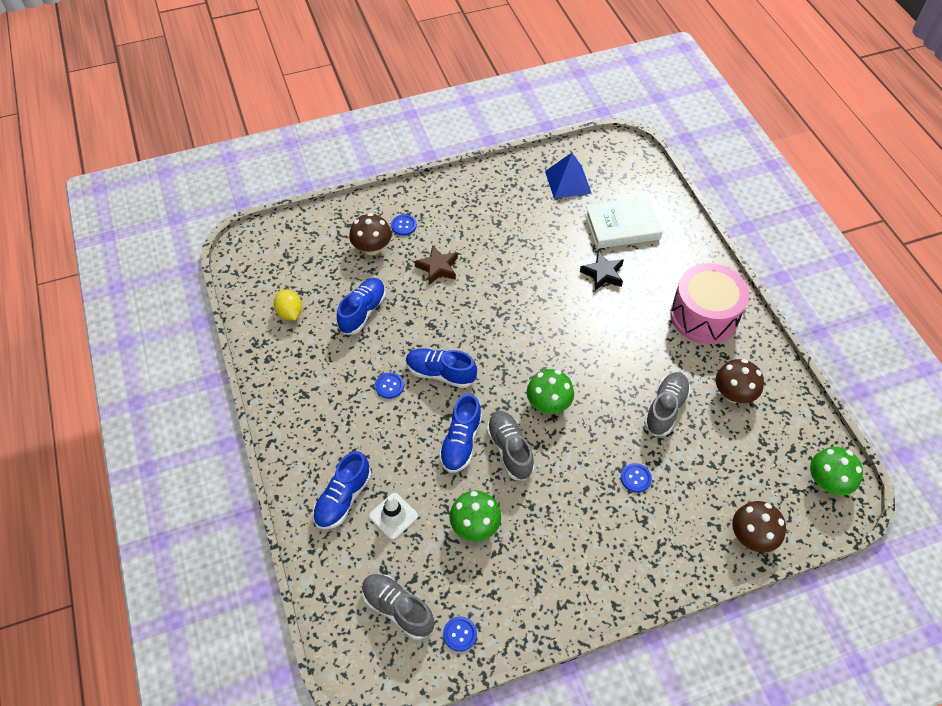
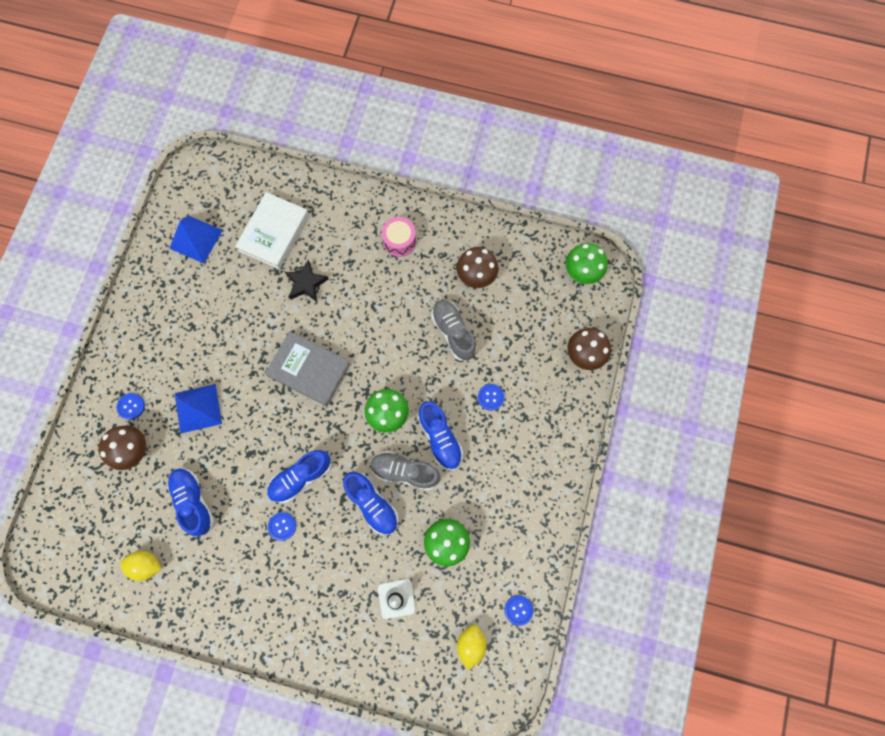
camera: 55 degrees left, 20 degrees up
(343, 498) = (355, 629): blue shoe -> blue shoe (440, 438)
(398, 609) = (470, 643): grey shoe -> yellow lemon
(438, 268) = (198, 408): brown star -> blue pyramid
(534, 322) = (309, 370): none -> grey book
(704, 316) = (399, 241): pink drum -> pink drum, size x0.53

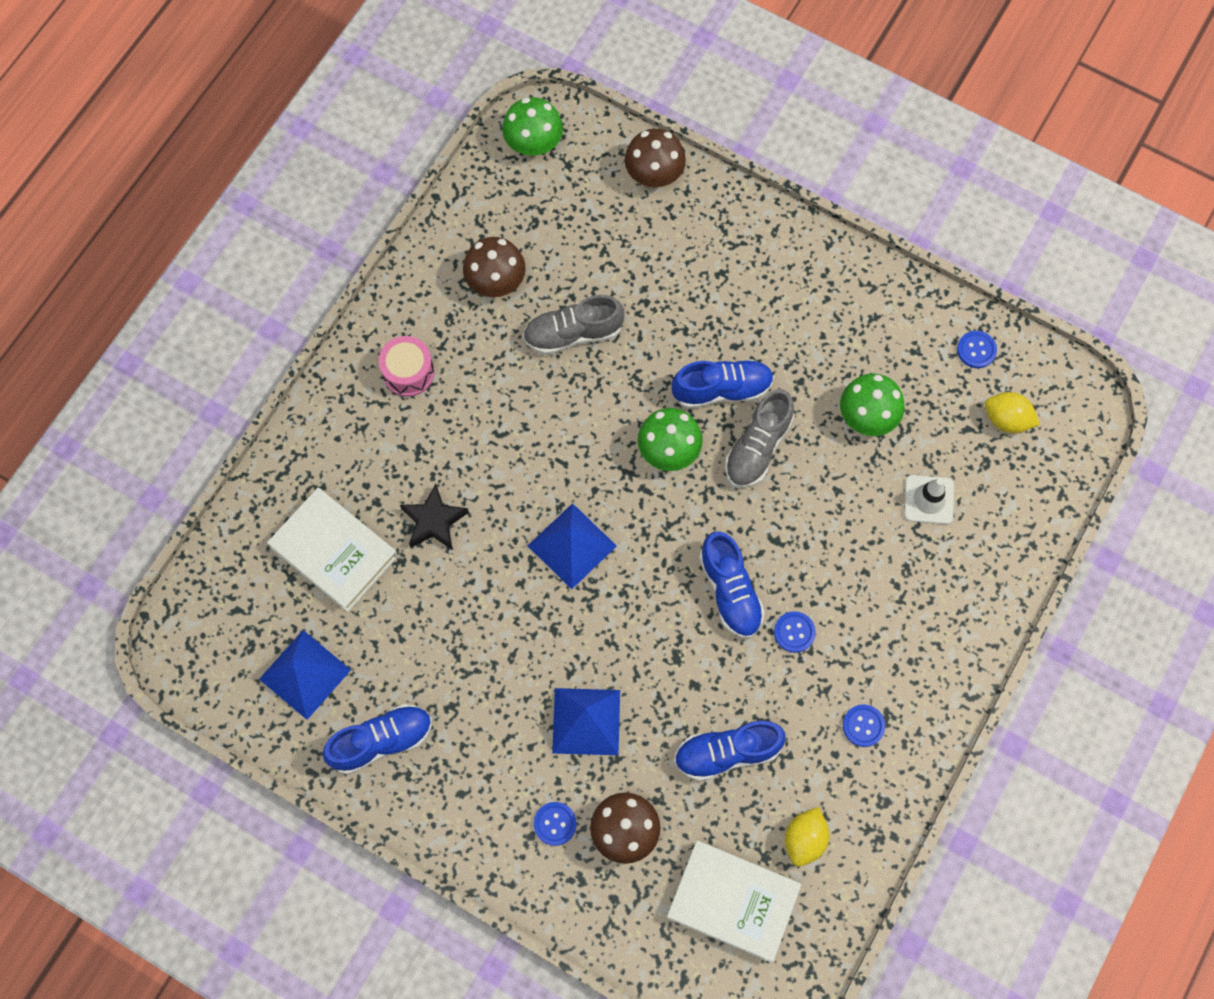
camera: 75 degrees left, 5 degrees down
(100, 527) = (733, 901): none -> white book
(309, 370) = (572, 546): grey book -> blue pyramid
(372, 504) = (792, 502): blue shoe -> blue shoe (382, 741)
(490, 397) = (682, 309): blue button -> blue button (863, 726)

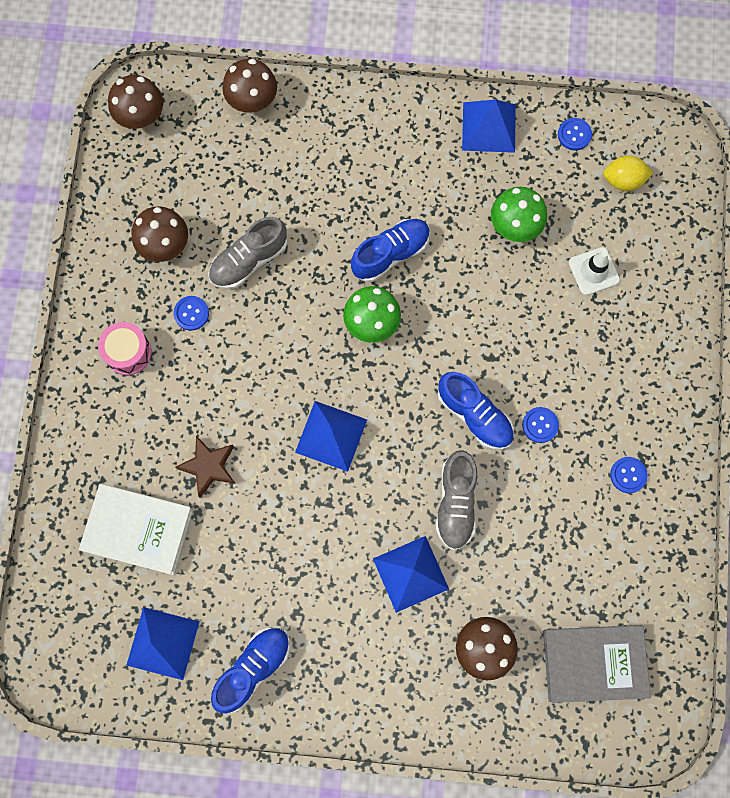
camera: 25 degrees left, 5 degrees up
(434, 521) = (209, 467): black star -> brown star
(533, 143) = (141, 116): green mushroom -> brown mushroom
(555, 824) = (425, 668): blue button -> blue button (191, 313)
(727, 753) = (533, 546): blue shoe -> none
(733, 901) = (594, 663): white book -> grey book
(757, 448) = (441, 289): grey shoe -> grey shoe (456, 503)
(804, 839) = (625, 587): yellow lemon -> none
(888, 304) = (488, 127): none -> blue pyramid

